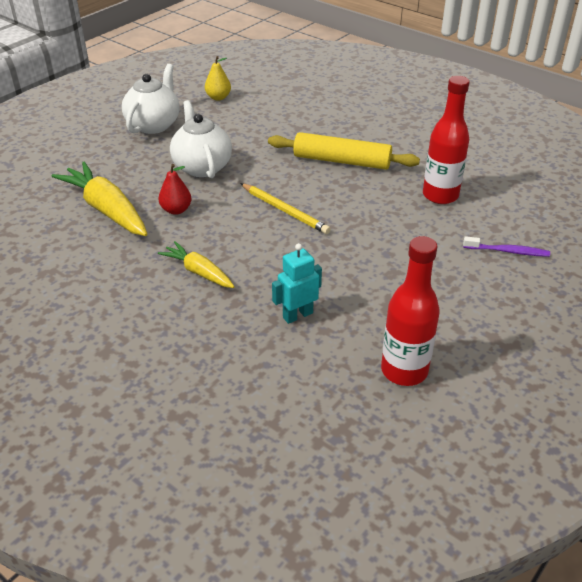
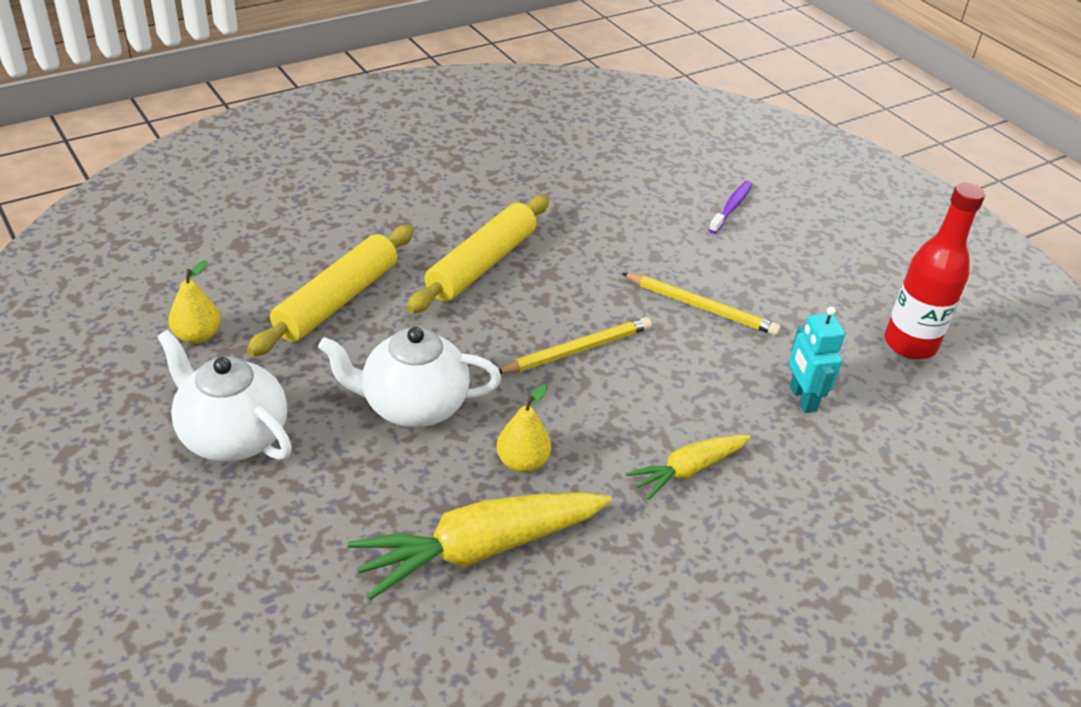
camera: 75 degrees left, 0 degrees up
(176, 210) = (522, 462): red pear -> yellow pear
(272, 125) = (337, 300): none -> yellow rolling pin
(367, 254) = (701, 307): none -> yellow pencil
(440, 195) = (605, 214): red bottle -> none

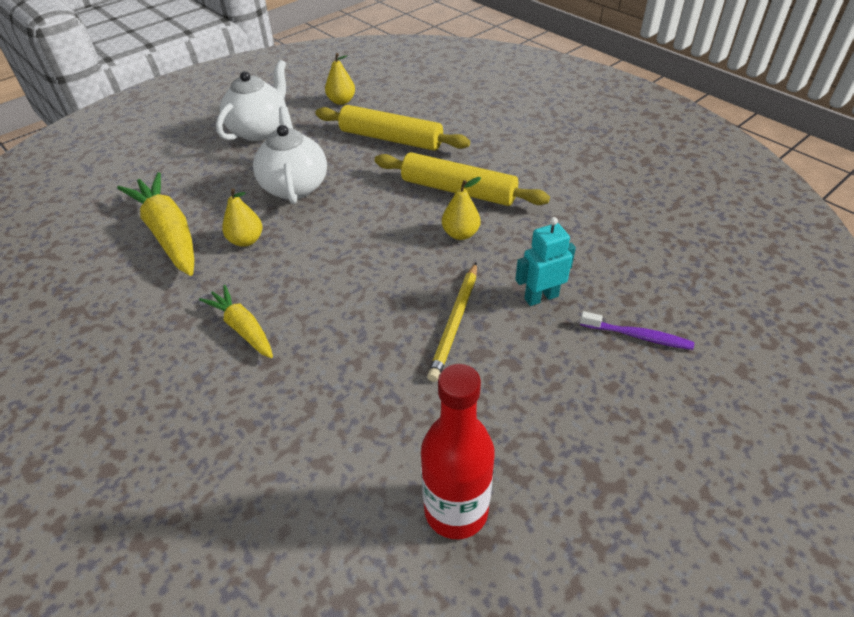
camera: 85 degrees right, 5 degrees up
(564, 278) = (460, 234): none -> yellow pear
(577, 350) = (371, 252): yellow pencil -> none
(802, 399) = (342, 404): turquoise robot -> turquoise robot (541, 297)

